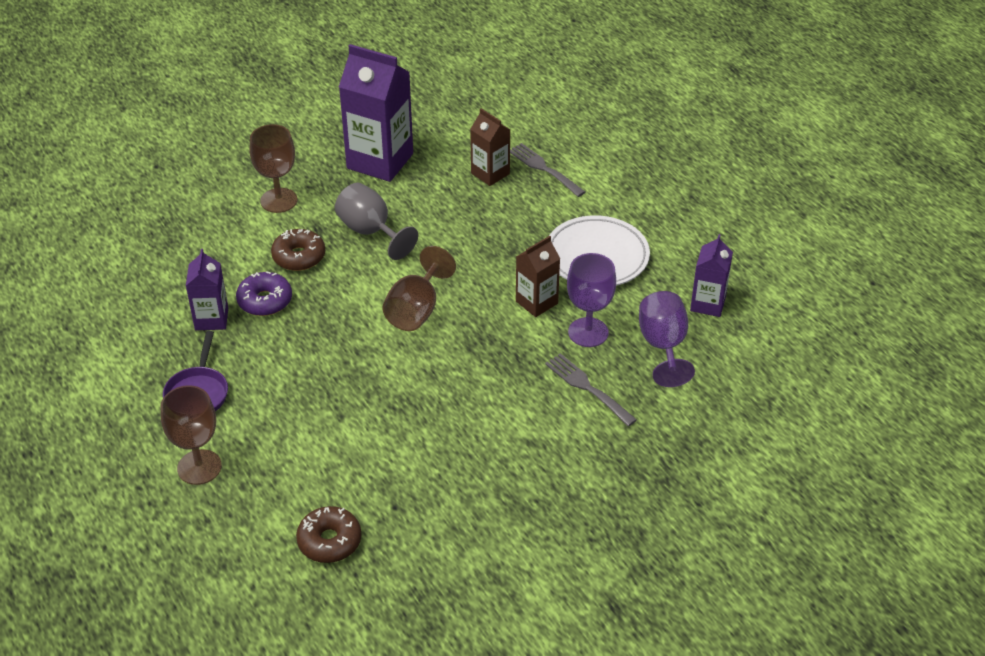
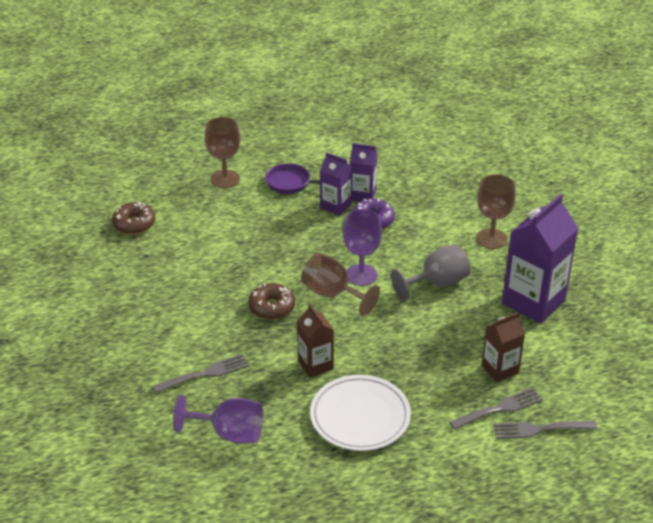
camera: 105 degrees right, 5 degrees down
(299, 257) = (418, 241): brown donut -> brown donut (272, 307)
(559, 143) = (540, 429): none -> grey fork
(588, 332) = (267, 389): purple goblet -> purple goblet (361, 275)
(708, 304) = (269, 480): purple carton -> purple carton (335, 206)

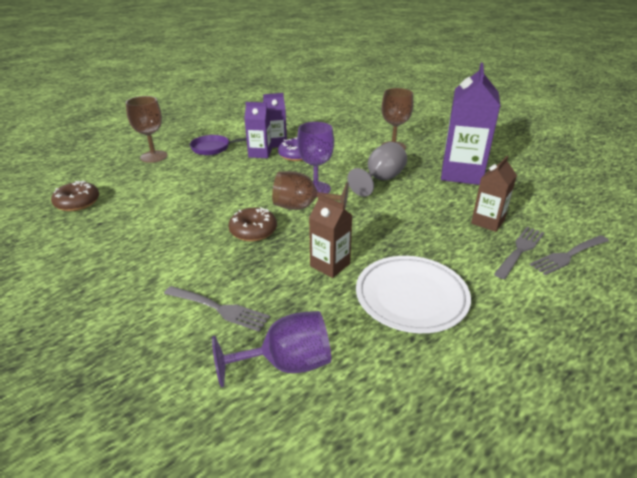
camera: 25 degrees left, 5 degrees down
(205, 374) = (219, 309): grey fork -> grey fork turned 75 degrees clockwise

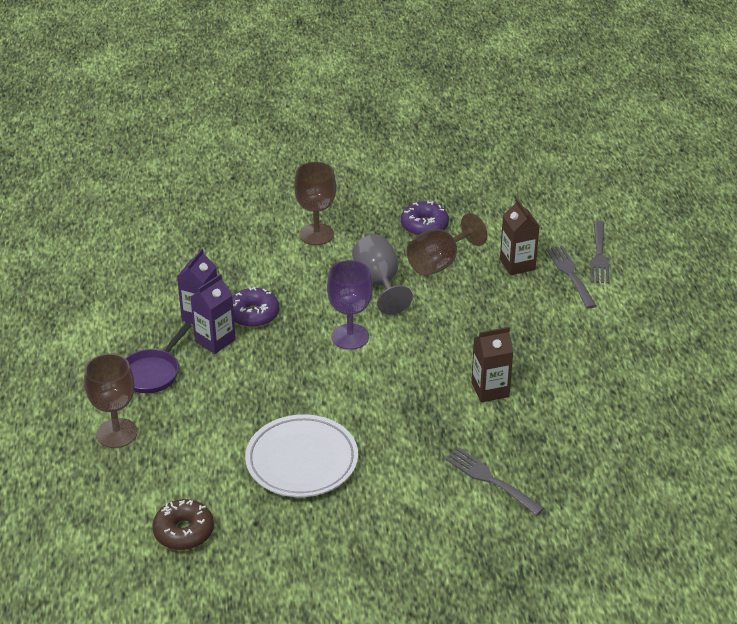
camera: 55 degrees left, 5 degrees up
(219, 309) = (490, 480): grey fork -> grey fork turned 105 degrees counterclockwise
(253, 231) = (388, 414): brown donut -> none
(286, 364) = (585, 467): purple goblet -> none
(302, 207) = (377, 363): brown goblet -> brown goblet (439, 263)
(411, 297) = (571, 367): white plate -> white plate (302, 461)
(461, 174) = (424, 226): purple carton -> purple donut

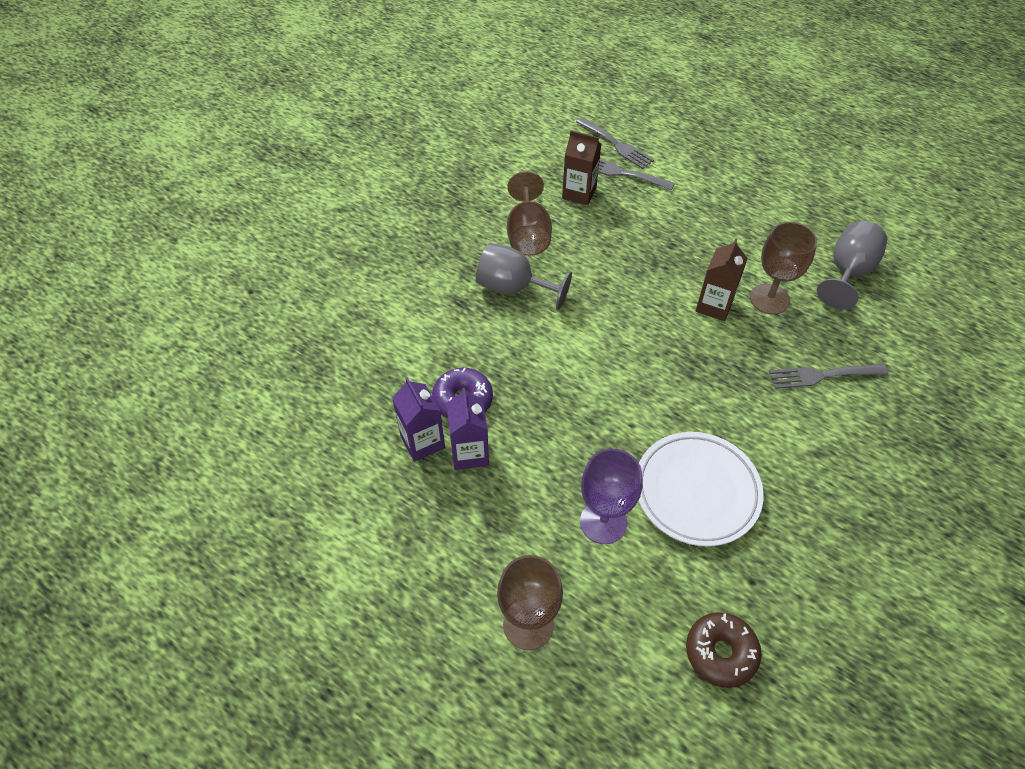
camera: 50 degrees left, 15 degrees up
(152, 373) = (466, 534): purple pan -> none
(316, 234) = (401, 286): brown goblet -> brown goblet (769, 299)
(350, 337) = (563, 351): purple goblet -> purple goblet (603, 522)
(424, 226) = (470, 213): purple donut -> none
(626, 448) = (847, 273): none -> grey goblet

